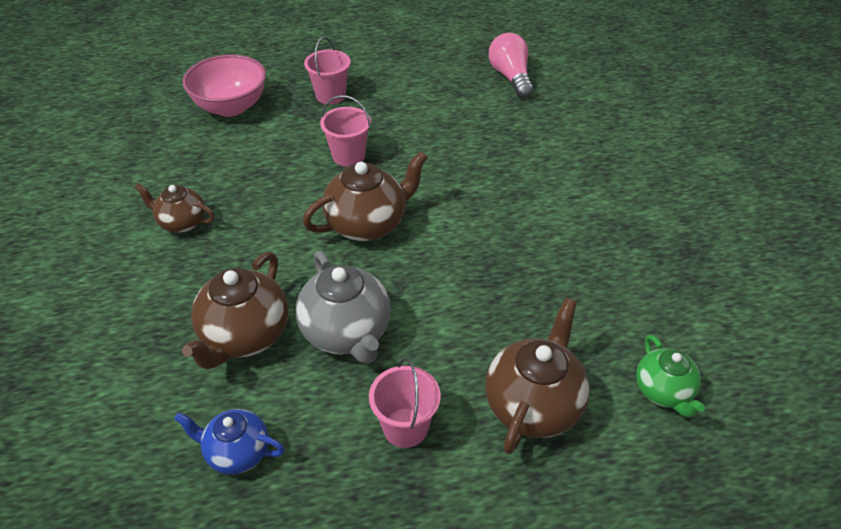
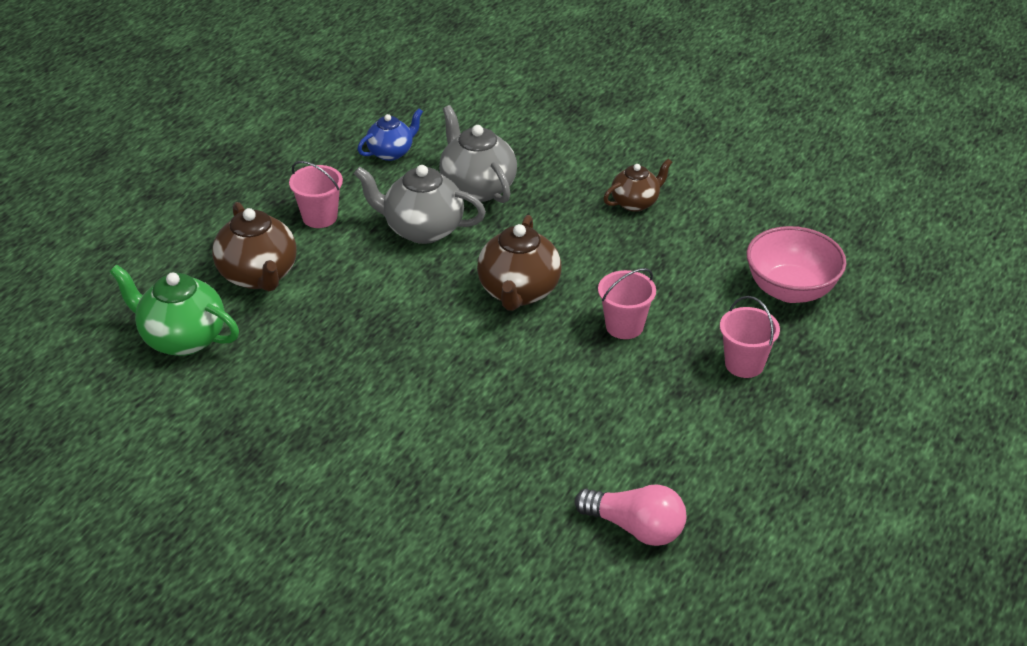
camera: 130 degrees right, 5 degrees down
(245, 336) = (477, 187): brown teapot -> grey teapot
(663, 392) = (182, 338): green teapot -> green teapot, size x1.61

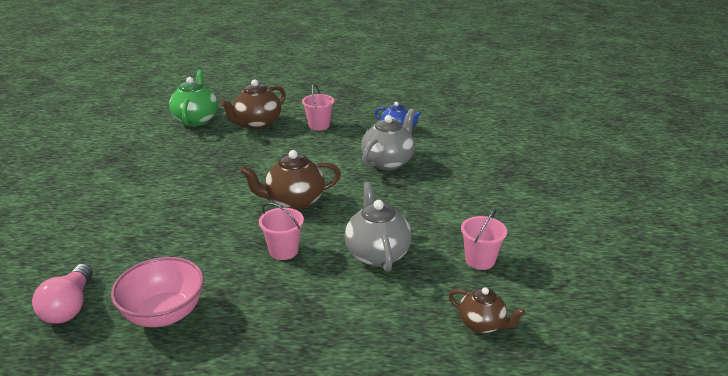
camera: 65 degrees right, 10 degrees down
(422, 229) = (332, 155): grey teapot -> grey teapot (377, 253)
(635, 202) = (427, 222): brown teapot -> brown teapot (482, 324)
(744, 364) = (270, 319): pink bucket -> pink bucket (480, 260)
(790, 290) = (380, 324): pink bowl -> pink bowl (164, 314)

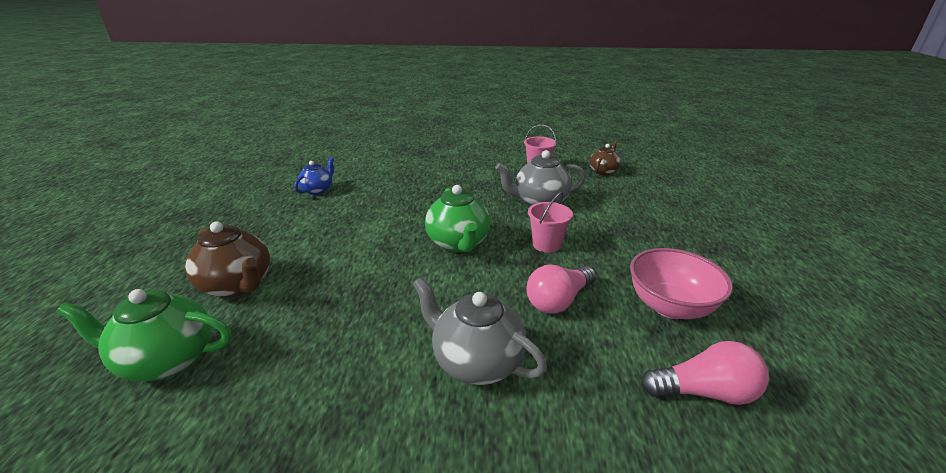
camera: 90 degrees left, 0 degrees up
(196, 249) = (558, 301): none -> pink light bulb
(294, 201) = (458, 243): brown teapot -> green teapot
(319, 125) = (279, 235): pink bucket -> none
(388, 162) = (388, 195): grey teapot -> grey teapot (476, 361)

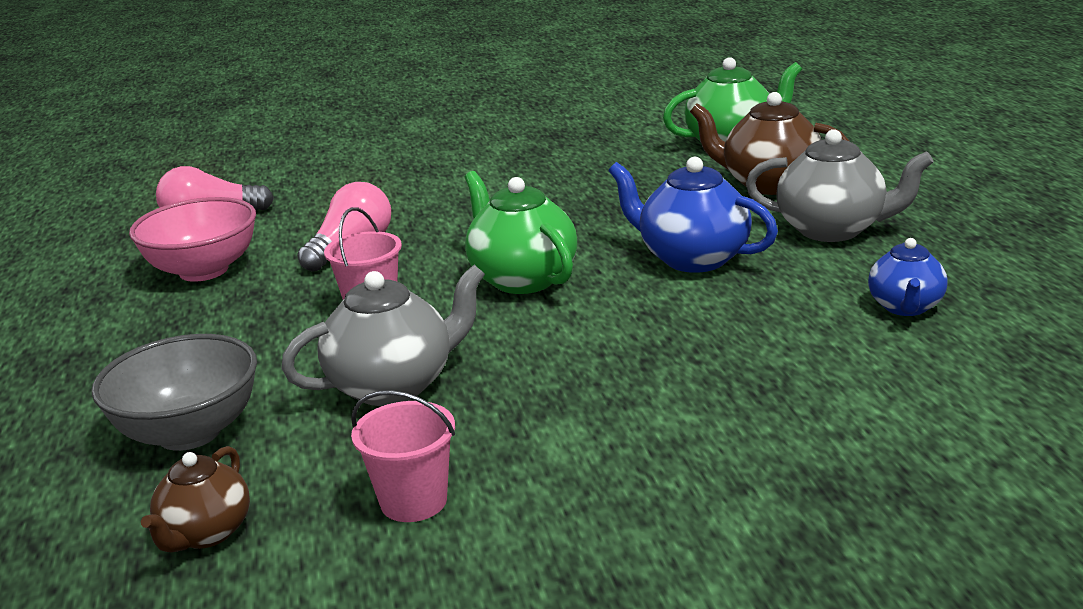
camera: 165 degrees right, 5 degrees down
(363, 234) = (692, 258): none -> blue teapot
(476, 361) = (436, 193): grey teapot -> grey teapot (833, 230)
(623, 200) = (189, 432): none -> grey bowl

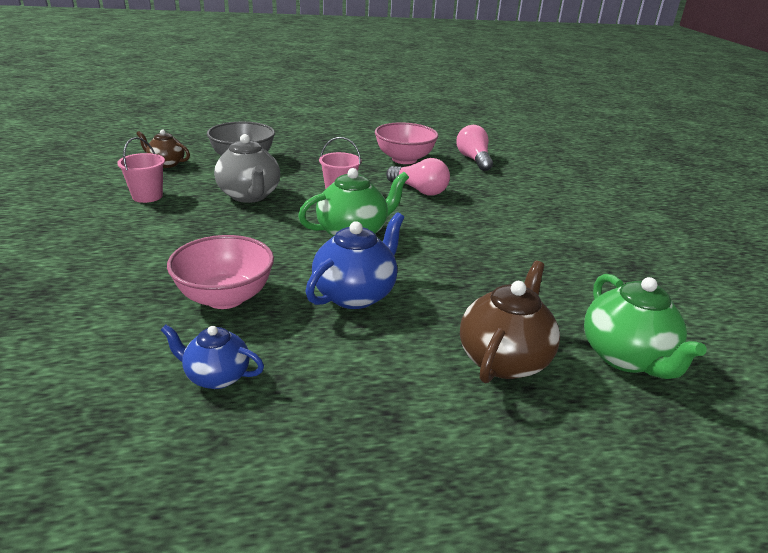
camera: 90 degrees right, 5 degrees up
(748, 335) = (225, 297): none -> pink bowl
(833, 230) = (384, 374): grey teapot -> none

